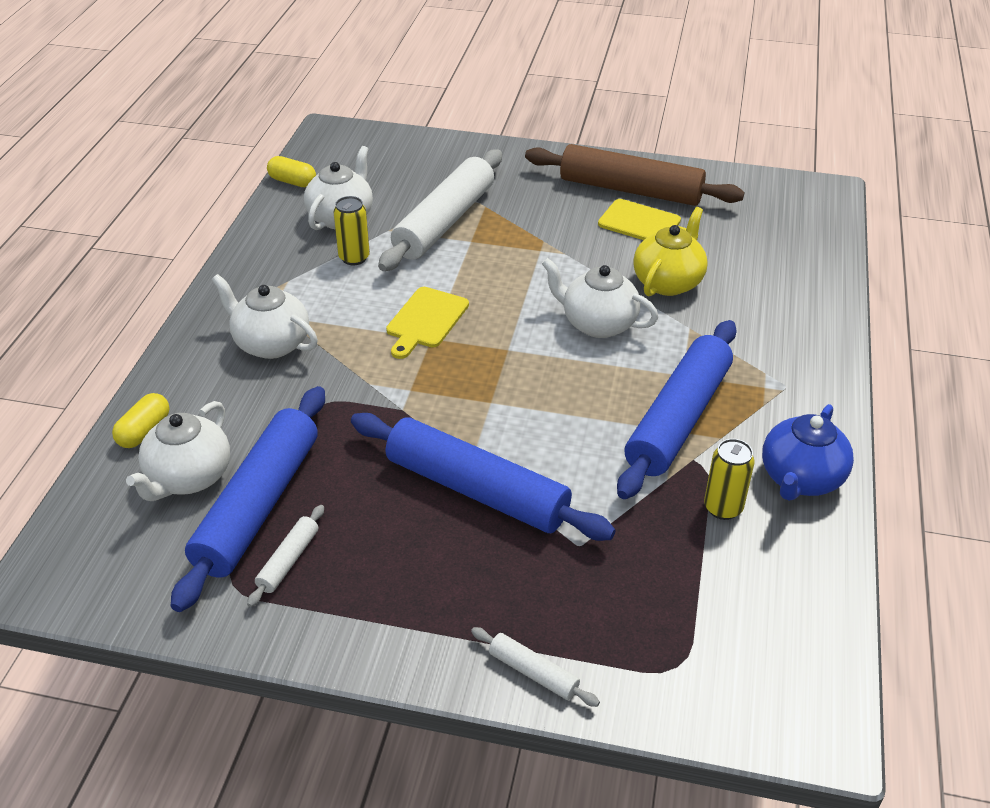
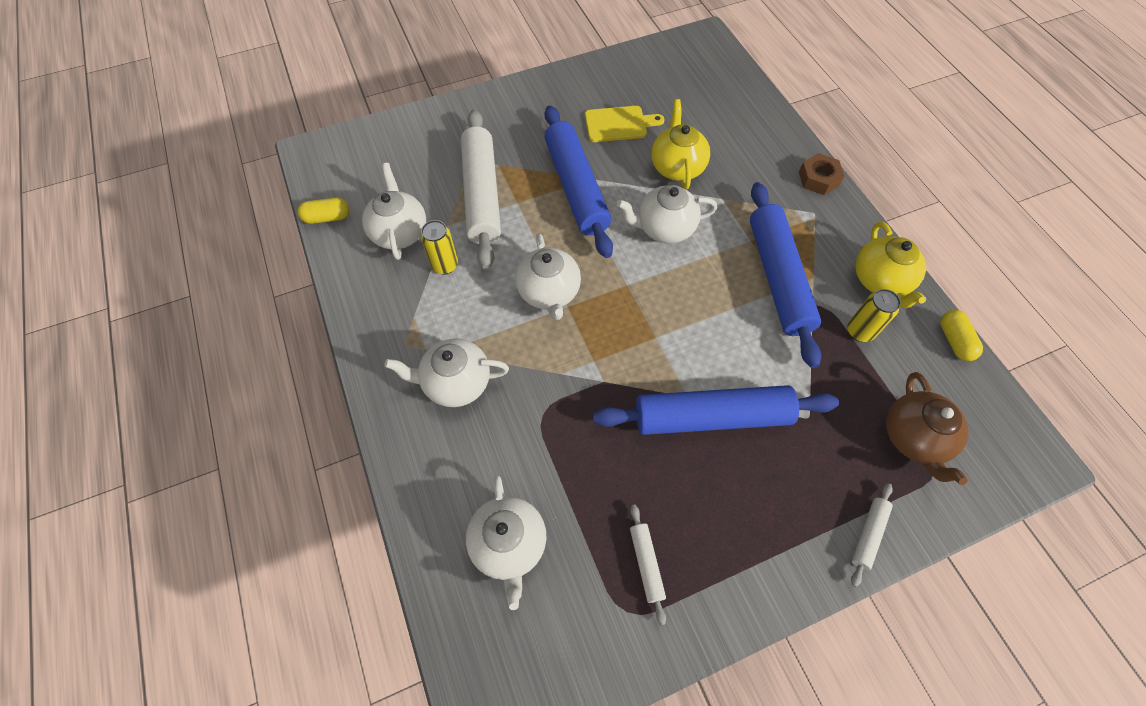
camera: 35 degrees left, 20 degrees up
(144, 431) = (434, 527): yellow capsule -> yellow capsule (954, 341)
(257, 505) = (581, 532): blue rolling pin -> blue rolling pin (576, 188)
(426, 320) = (549, 292): yellow cutting board -> white teapot
(533, 672) = (868, 534): white rolling pin -> white rolling pin turned 60 degrees counterclockwise
(630, 190) = (585, 98): brown rolling pin -> none
(682, 627) = (914, 438): none -> brown teapot
(800, 479) = (880, 281): blue teapot -> yellow teapot
(826, 360) = (818, 179): none -> brown nut

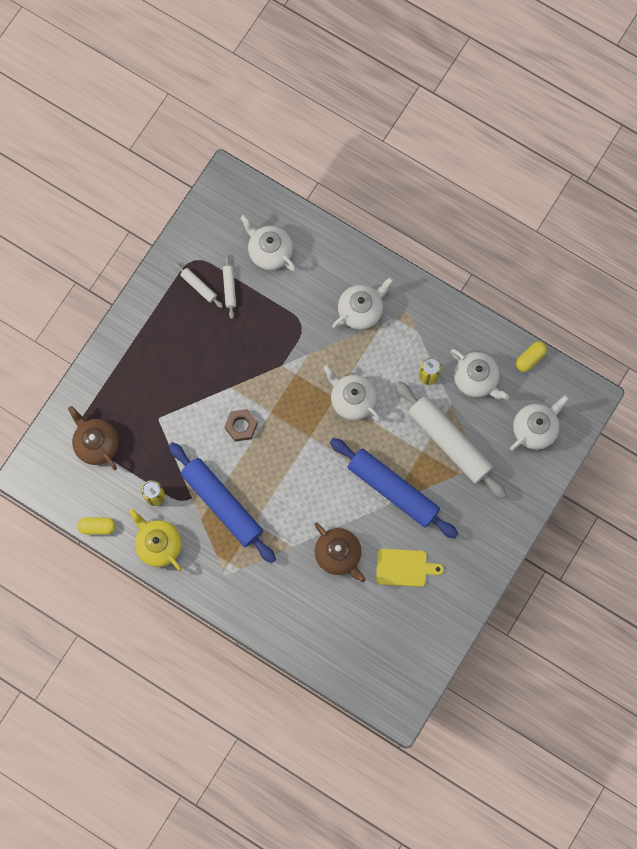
camera: 145 degrees right, 15 degrees up
(618, 124) = (404, 567): yellow cutting board -> yellow cutting board turned 135 degrees counterclockwise
(664, 228) = (314, 495): white teapot -> white teapot (535, 428)
(677, 167) = (338, 554): yellow teapot -> brown teapot
(711, 416) = (211, 384): blue rolling pin -> none
(818, 179) = (237, 609): brown nut -> brown nut (241, 426)
(868, 534) = (99, 372): white rolling pin -> white rolling pin (229, 288)
(954, 341) = (97, 527): yellow capsule -> yellow capsule turned 45 degrees counterclockwise

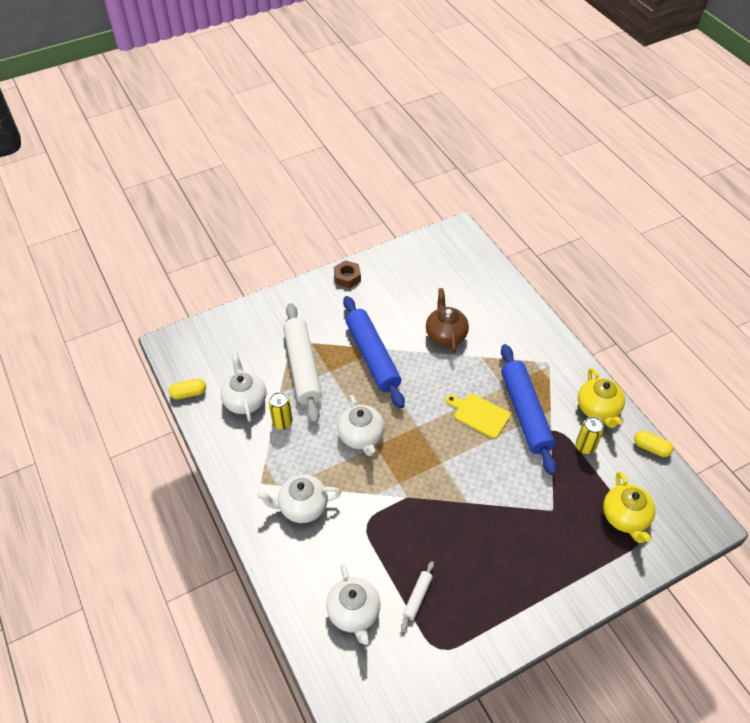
camera: 150 degrees left, 25 degrees down
(96, 444) = (625, 517): brown teapot -> yellow teapot
(198, 286) = (449, 616): white rolling pin -> none
(241, 426) = (475, 464): brown nut -> brown nut (347, 277)
(404, 567) = (399, 304): yellow cutting board -> yellow cutting board (479, 415)
(535, 428) = (228, 344): white teapot -> none

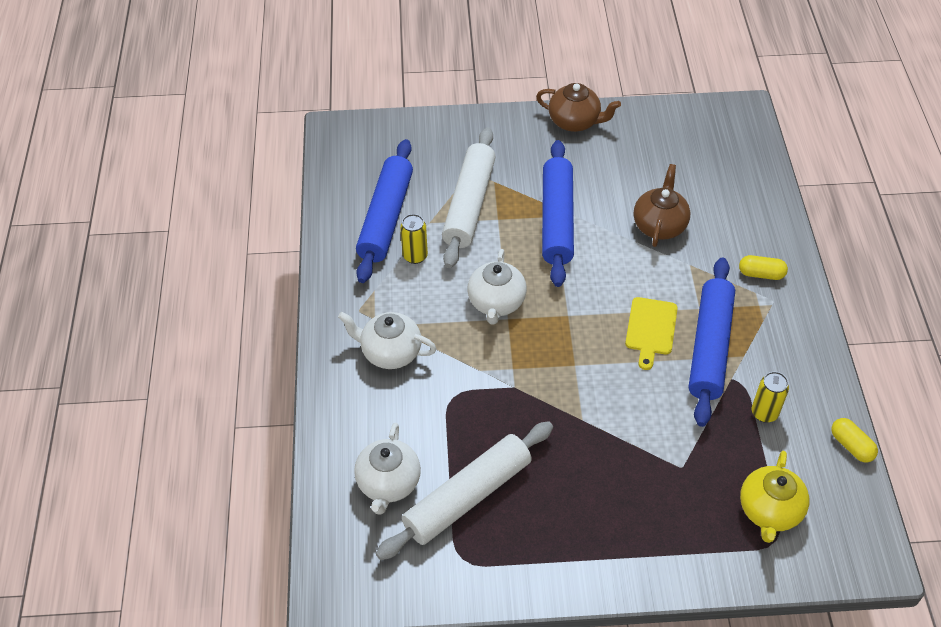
camera: 25 degrees right, 0 degrees up
(189, 393) = (329, 190): yellow capsule -> yellow capsule (761, 274)
(245, 400) = (386, 218): white teapot -> blue rolling pin
(347, 277) = (575, 122): brown nut -> brown teapot
(417, 597) = (467, 496): white rolling pin -> white rolling pin, size x2.32
(479, 415) = (651, 329): yellow cutting board -> yellow cutting board turned 135 degrees counterclockwise
(598, 409) = (807, 376): yellow teapot -> none

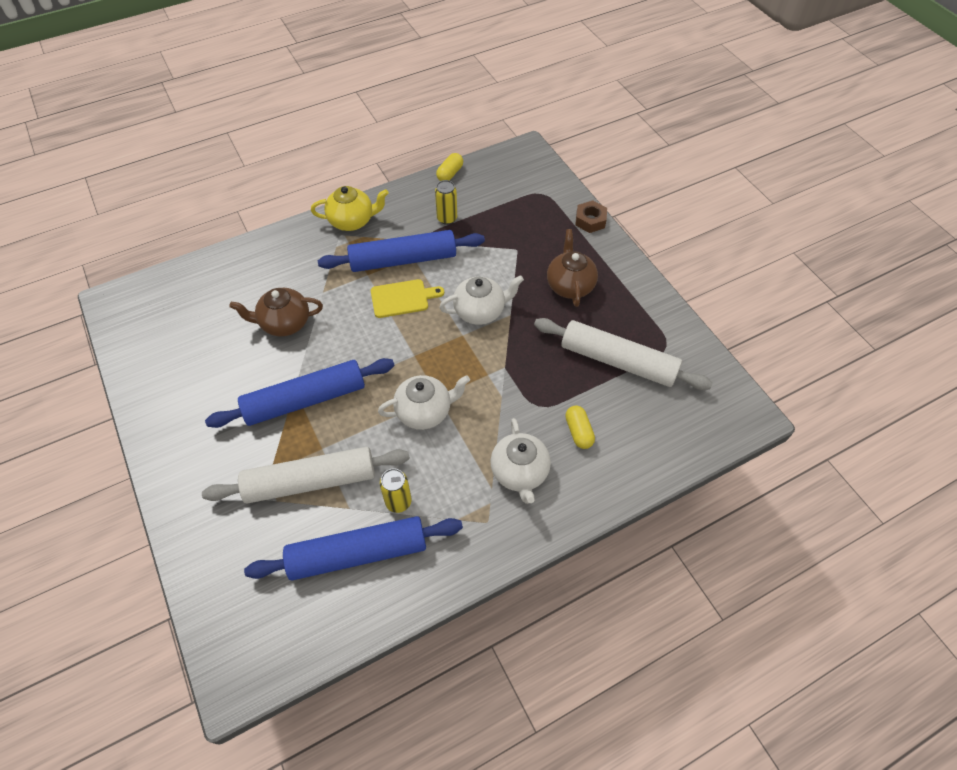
camera: 115 degrees left, 5 degrees up
(388, 483) = (641, 417): white teapot -> white teapot (480, 311)
(575, 122) = (159, 430): brown teapot -> brown teapot (570, 285)
(701, 576) = (590, 220): none -> brown nut
(761, 274) = (315, 247): yellow capsule -> yellow capsule (578, 432)
(769, 511) = (523, 200): yellow teapot -> yellow teapot (352, 221)

